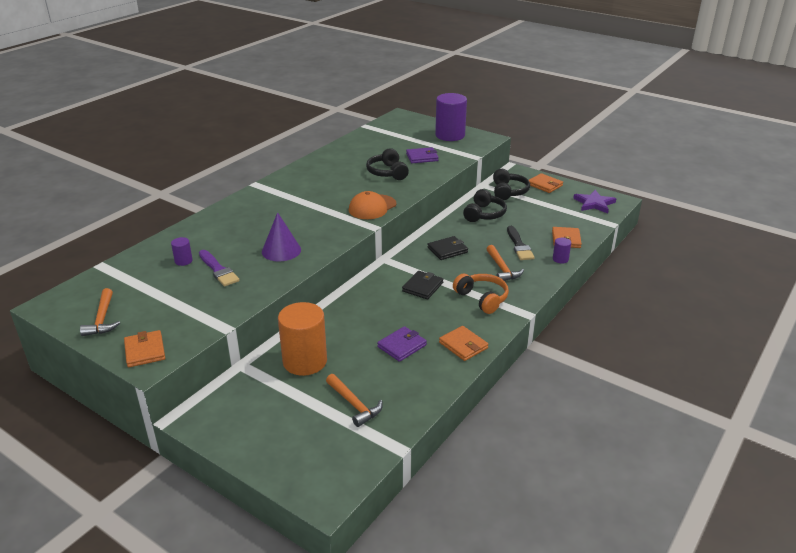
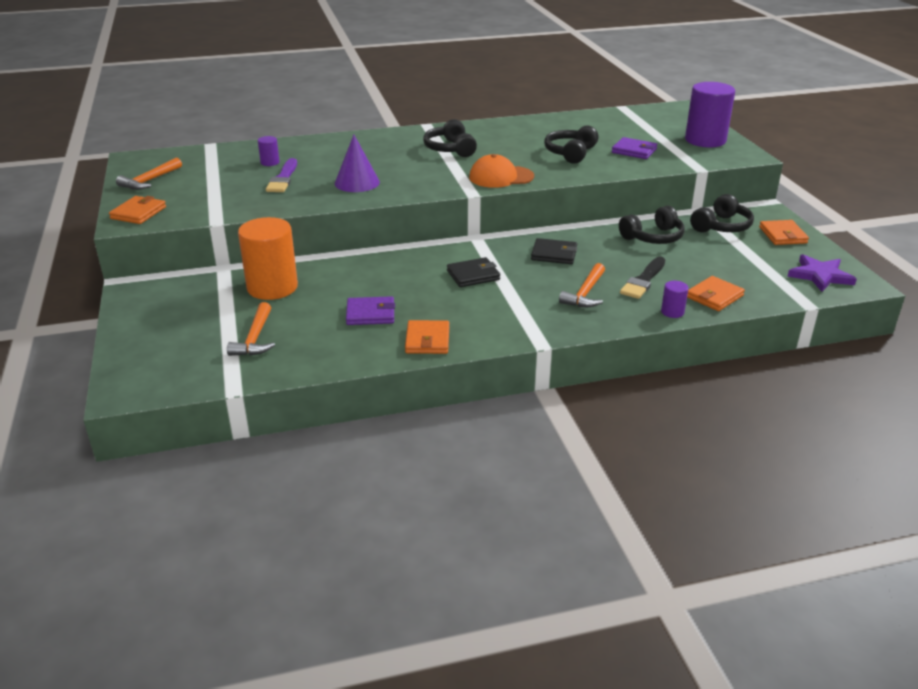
camera: 40 degrees right, 0 degrees up
(304, 198) = (450, 149): none -> black headphones
(482, 298) = (516, 310): orange headphones -> none

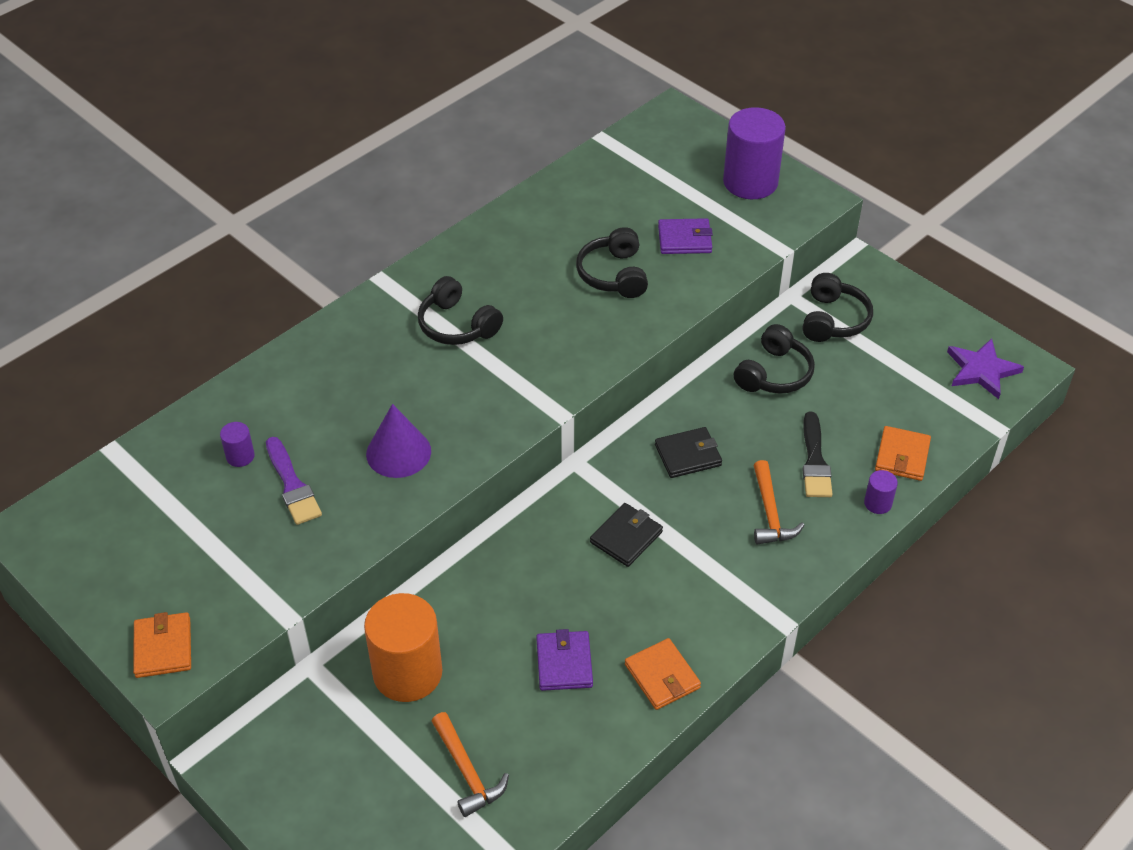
camera: 30 degrees left, 15 degrees up
(150, 180) = (106, 570): orange hammer -> none
(370, 314) = (564, 663): purple wallet -> purple wallet turned 60 degrees counterclockwise
(501, 177) = (568, 364): orange cap -> none
(782, 235) = (905, 310): orange wallet -> none

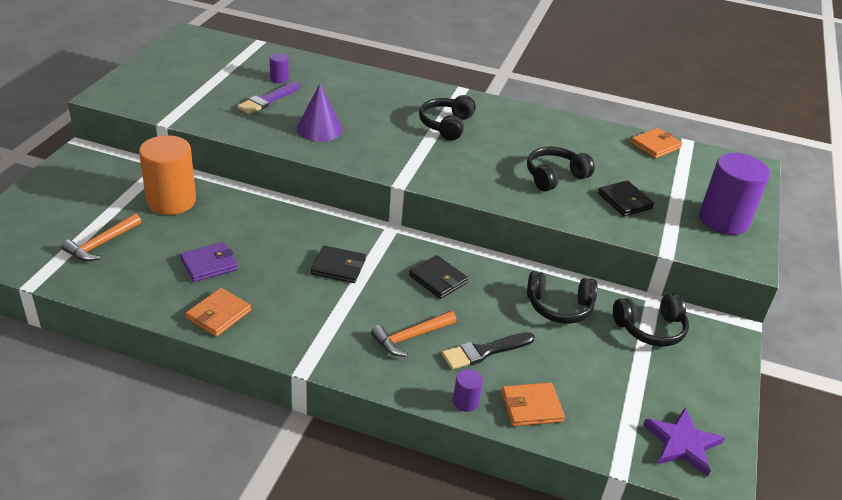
camera: 60 degrees right, 10 degrees down
(163, 647) = (125, 90): orange wallet -> orange wallet (655, 145)
(684, 239) = (624, 201): purple wallet -> black wallet

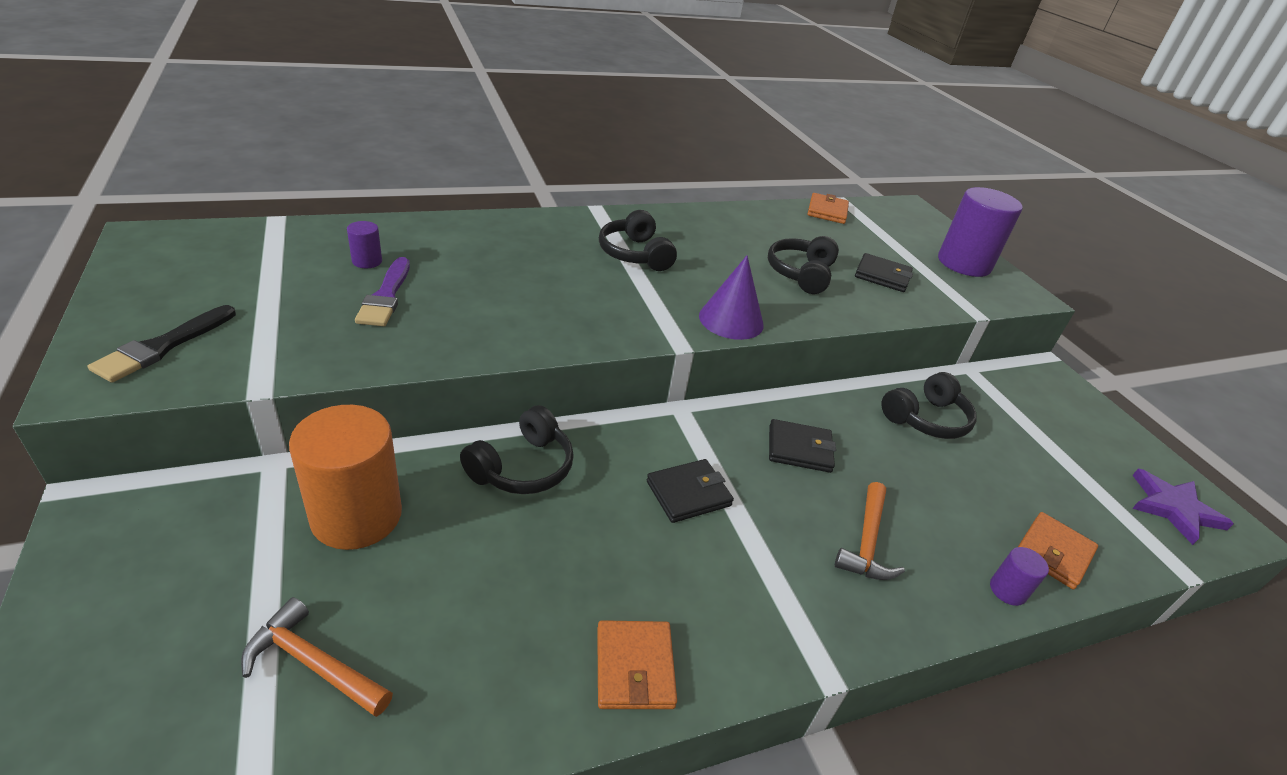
camera: 40 degrees left, 0 degrees up
(101, 244) = (313, 664): orange hammer -> orange hammer turned 120 degrees clockwise
(209, 264) = (529, 591): purple wallet -> none
(319, 129) = (503, 312): purple cone -> purple cone (731, 320)
(484, 351) = (942, 513): black brush -> black brush (162, 346)
(650, 329) = (1007, 401): black headphones -> black headphones (522, 467)

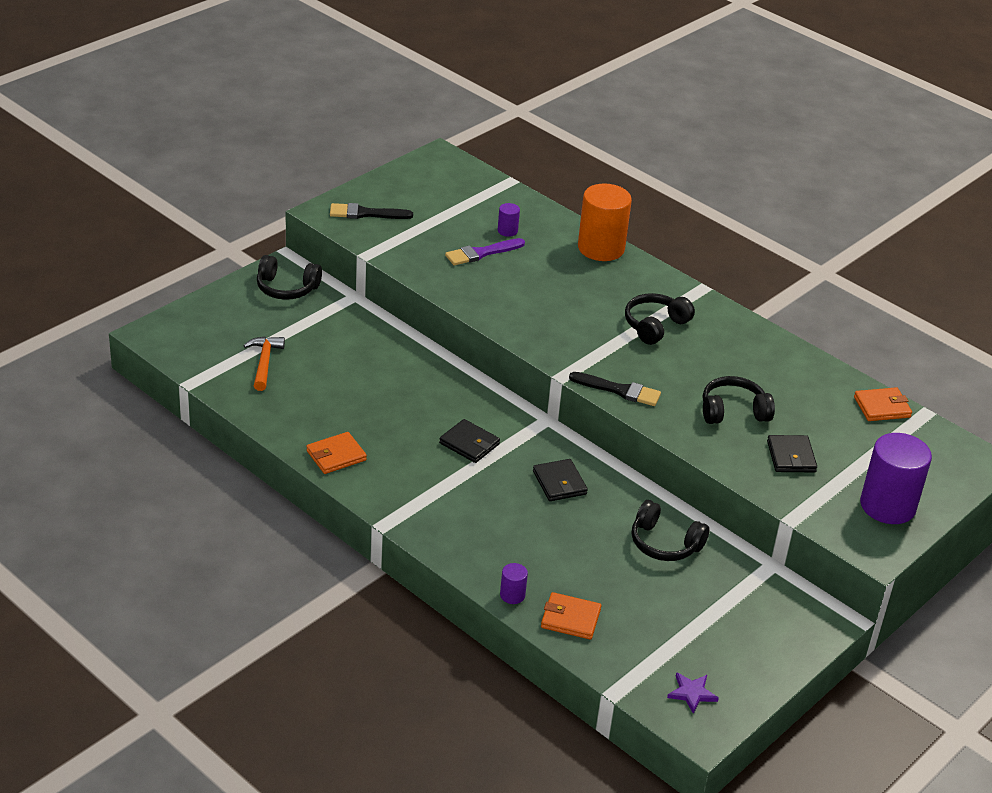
camera: 65 degrees right, 0 degrees up
(357, 516) = (346, 337): orange cylinder -> orange cylinder (601, 248)
(522, 467) = (429, 375): black headphones -> black headphones (286, 288)
(731, 320) = (619, 390): purple cone -> black brush
(867, 542) = (498, 527): orange hammer -> none
(1173, 508) = (692, 693): purple star -> purple star, size x0.65

